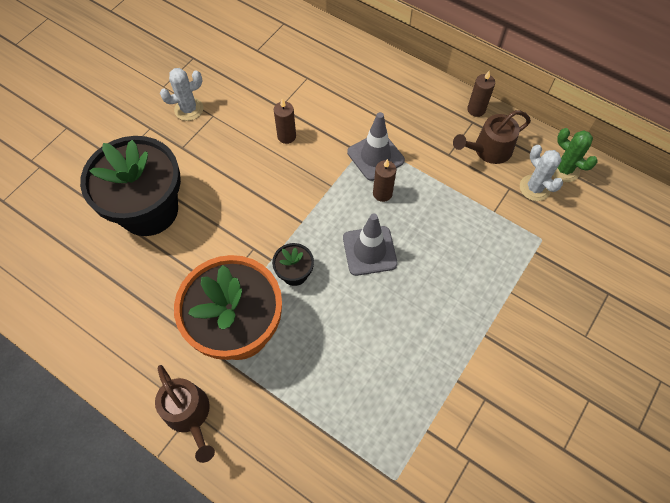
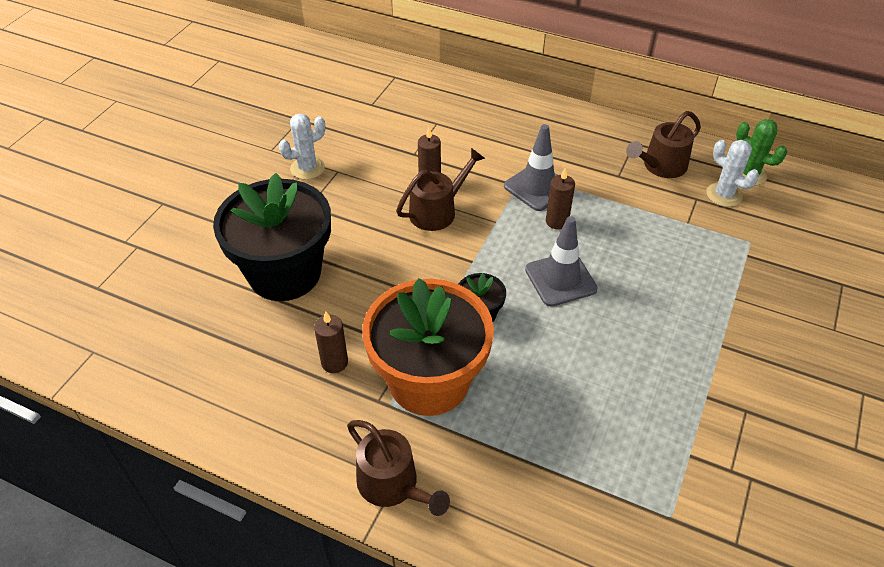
camera: 10 degrees left, 15 degrees down
(285, 168) = (437, 211): none -> brown watering can
(476, 109) = (634, 131): brown candle -> brown candle (334, 362)

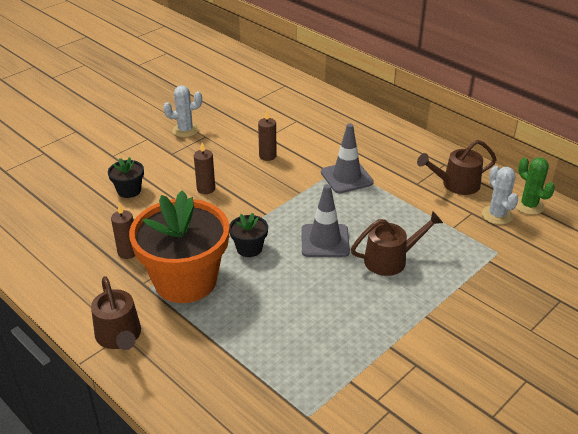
camera: 20 degrees right, 10 degrees down
(285, 273) = (129, 190): black flower pot -> black flower pot, size x0.43
(437, 211) = (260, 176): brown watering can -> brown watering can (390, 260)
(557, 221) = (347, 203): brown candle -> brown candle (206, 189)

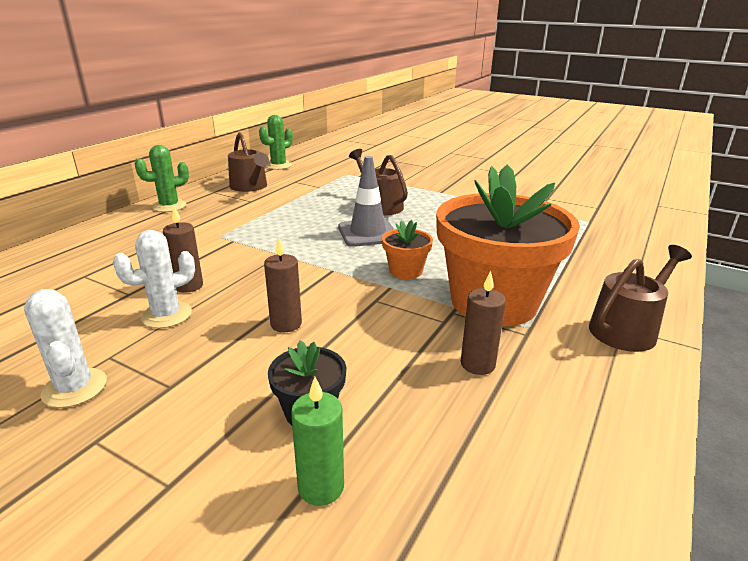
camera: 105 degrees left, 10 degrees down
(86, 189) = (321, 487): none -> green candle
(249, 248) = (405, 271): black flower pot -> orange flower pot
(346, 177) = (242, 232): grey traffic cone -> none
(410, 144) = (169, 206): none -> green cactus
(497, 215) = (296, 174): white cactus -> white cactus (166, 315)

